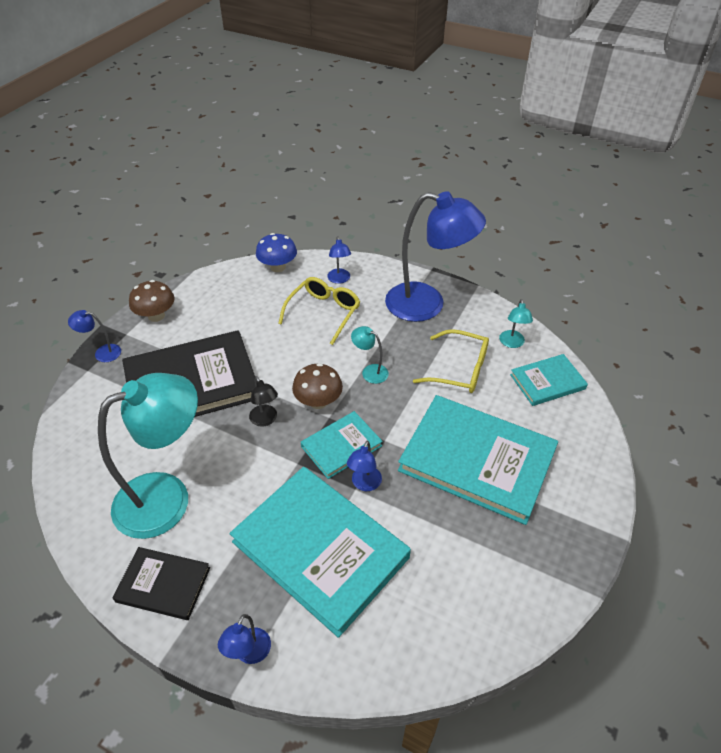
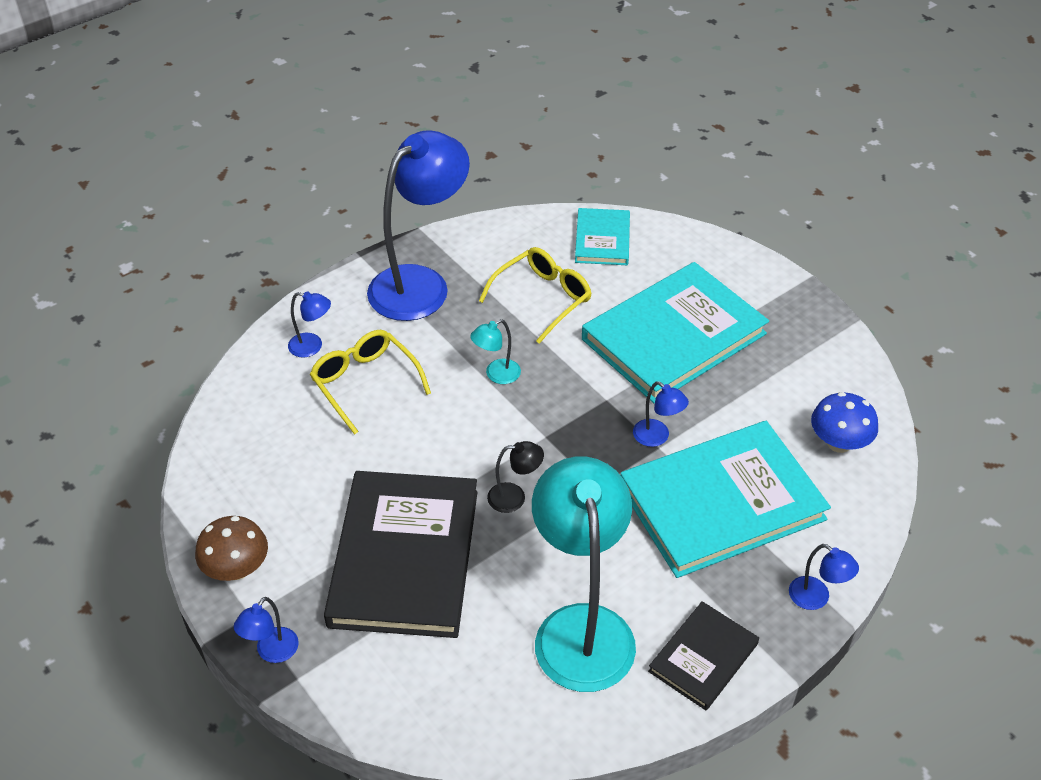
camera: 65 degrees left, 0 degrees up
(278, 267) = (236, 401): blue mushroom -> blue mushroom (839, 443)
(318, 401) = (515, 438): brown mushroom -> none
(341, 446) = (594, 439): turquoise book -> none
(512, 343) = (531, 241): turquoise lamp -> none

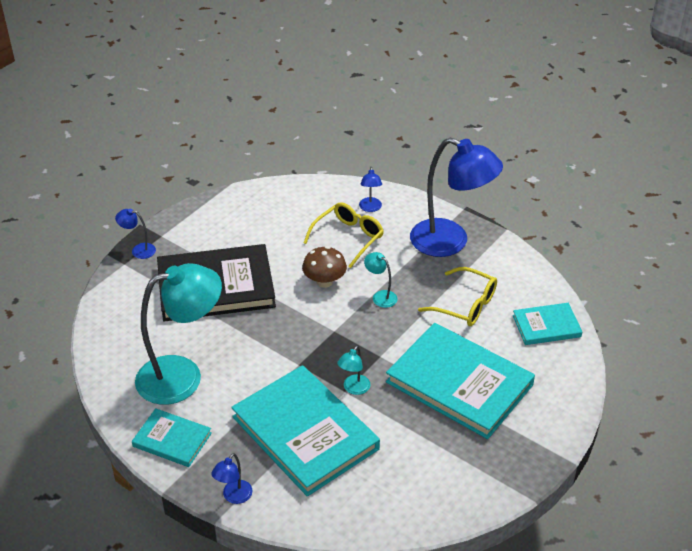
camera: 75 degrees right, 5 degrees down
(237, 568) = (191, 222): brown mushroom -> brown mushroom (324, 281)
(514, 497) = (276, 326): black lamp -> none
(657, 437) = (354, 389): blue lamp -> turquoise lamp
(703, 657) = (172, 440): black book -> turquoise book
(839, 443) = (387, 498): blue mushroom -> none

